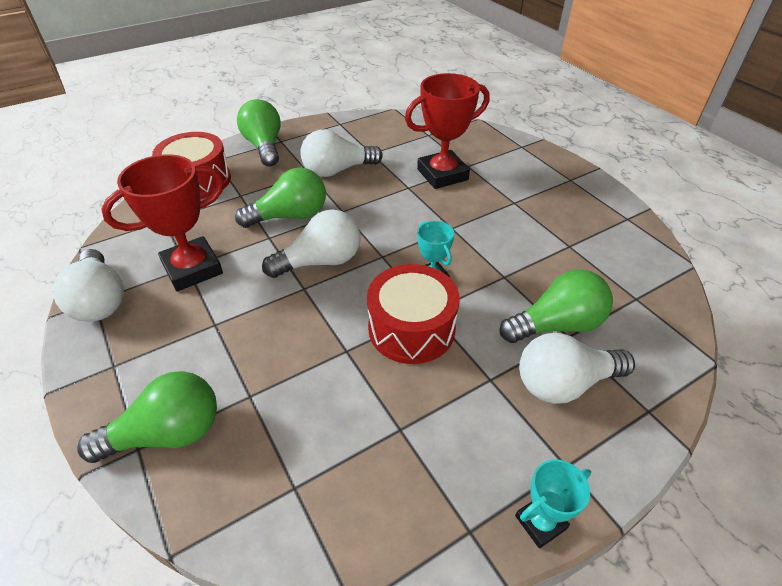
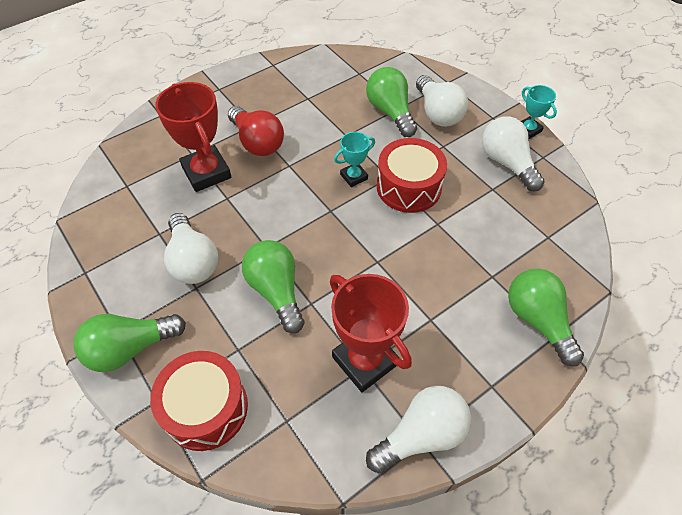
camera: 95 degrees left, 10 degrees up
(320, 262) = (343, 254): white light bulb -> white light bulb (507, 163)
(486, 206) = (257, 142): none -> red light bulb

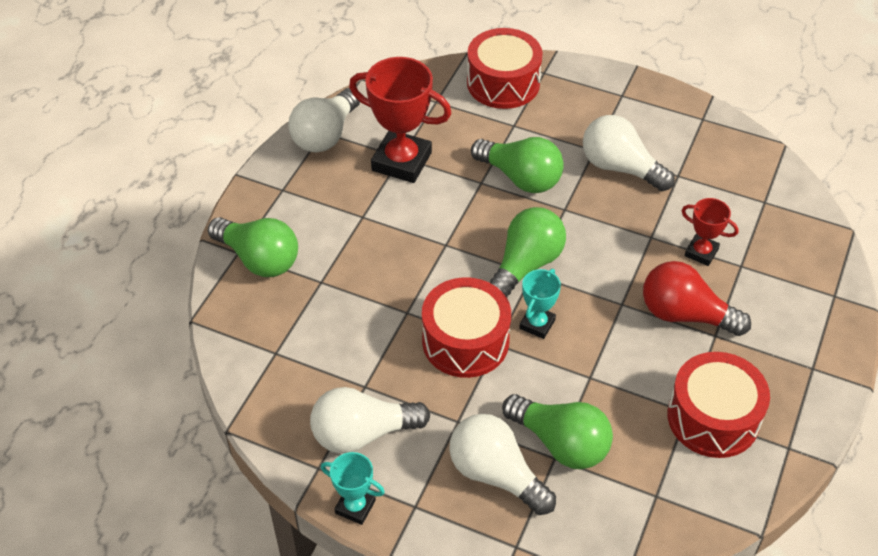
camera: 150 degrees right, 5 degrees down
(130, 348) = (599, 90): green light bulb -> green light bulb (526, 265)
(206, 172) = (701, 252): red trophy -> red trophy, size x0.53
(297, 90) = (713, 418): none -> red drum
(507, 163) = (362, 433): white light bulb -> white light bulb turned 135 degrees clockwise

